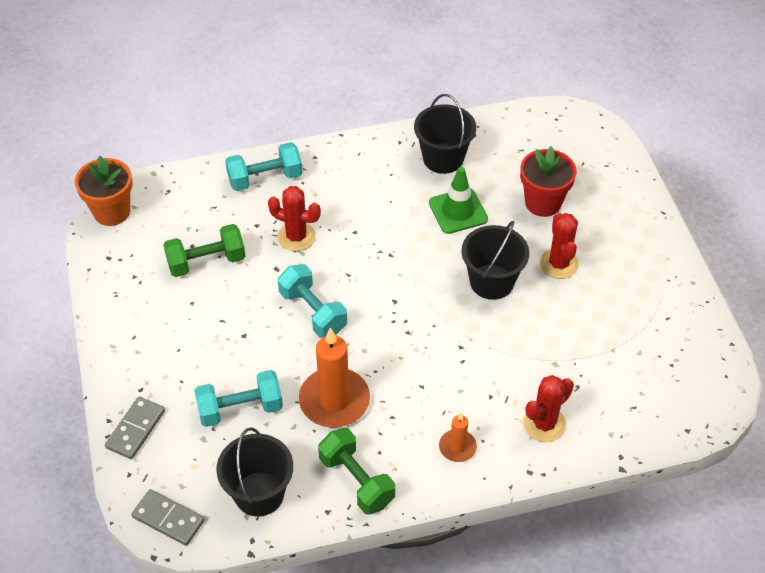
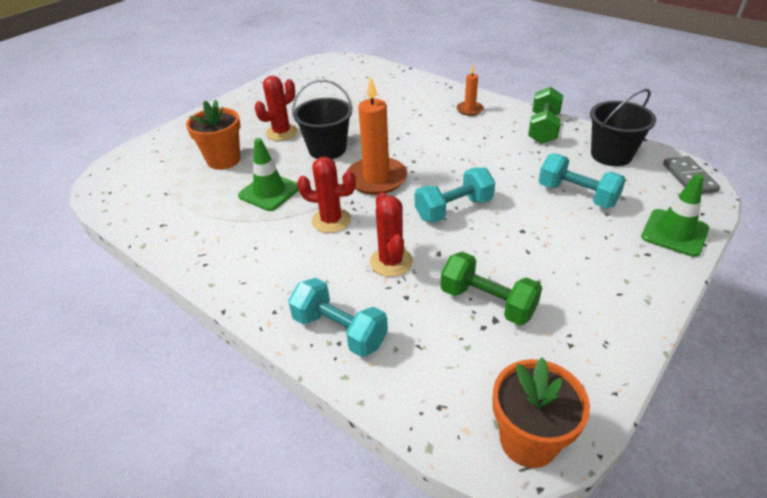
camera: 125 degrees left, 10 degrees down
(136, 429) = (674, 233): grey domino -> green traffic cone
(313, 312) = (453, 209): turquoise dumbbell -> turquoise dumbbell turned 45 degrees clockwise
(334, 400) = (507, 162): orange candle -> orange candle (376, 178)
(443, 158) = (209, 227): black bucket -> none
(543, 203) = (223, 160): red flower pot -> orange flower pot
(544, 424) = (414, 93): red cactus -> red cactus (331, 220)

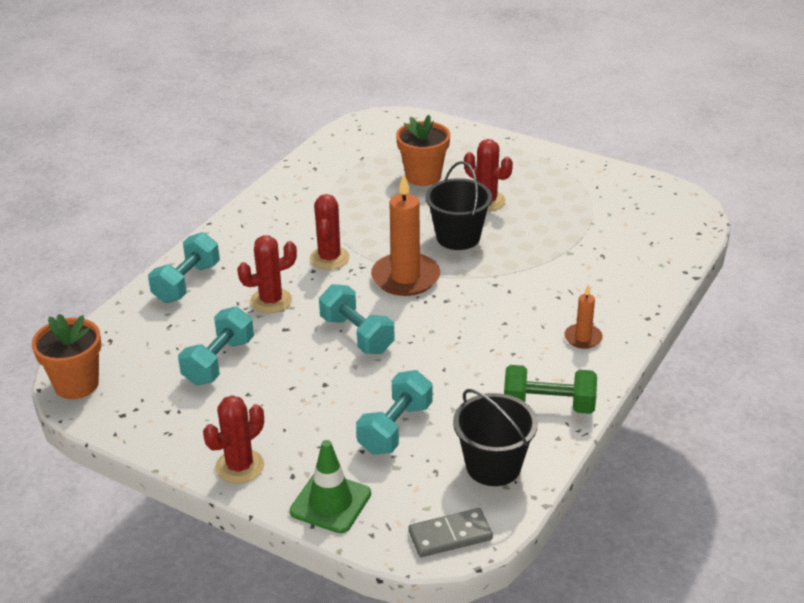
camera: 80 degrees right, 5 degrees down
(269, 192) = (371, 214): green traffic cone -> none
(487, 302) = (219, 361): green dumbbell -> turquoise dumbbell
(644, 287) = (239, 466): none -> red cactus

